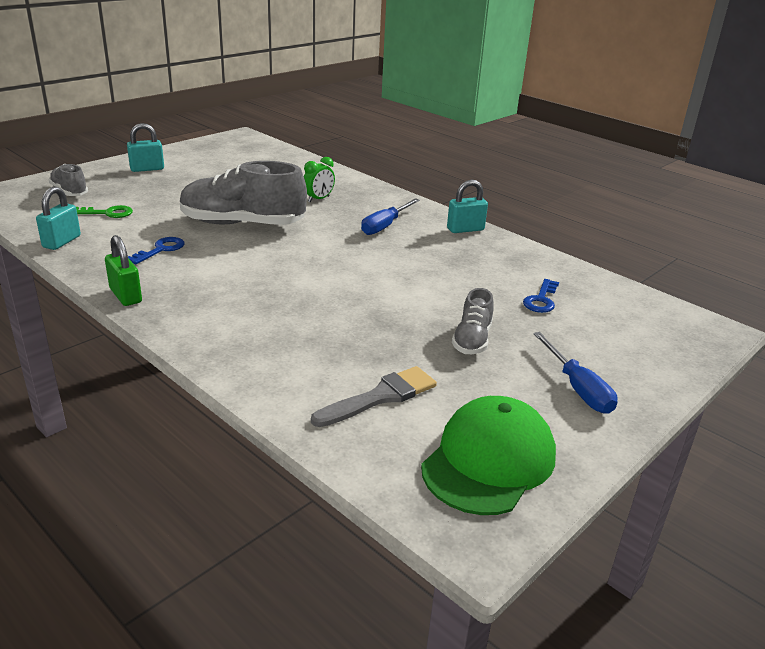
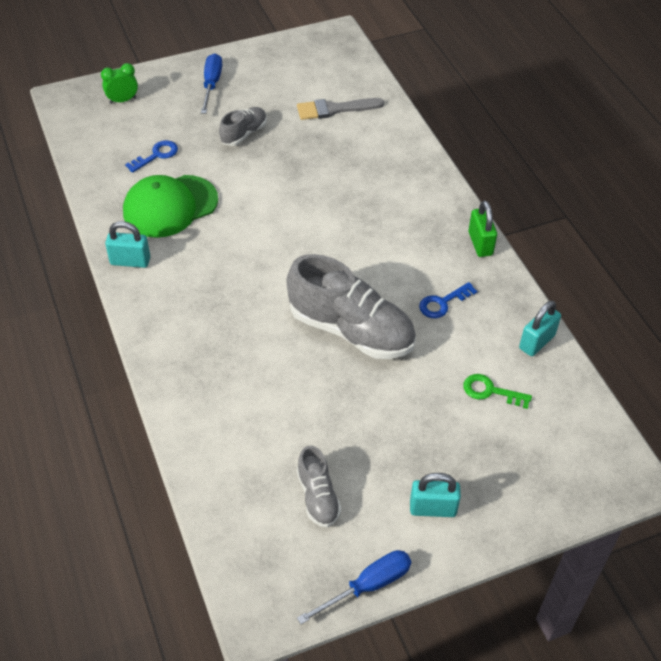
camera: 155 degrees left, 20 degrees up
(69, 192) = (535, 459): grey shoe -> grey shoe (318, 496)
(318, 199) = (244, 362): green clock -> green clock (122, 100)
(385, 226) = (206, 288): blue screwdriver -> blue screwdriver (368, 586)
(489, 460) = (302, 61): green cap -> green cap (170, 206)

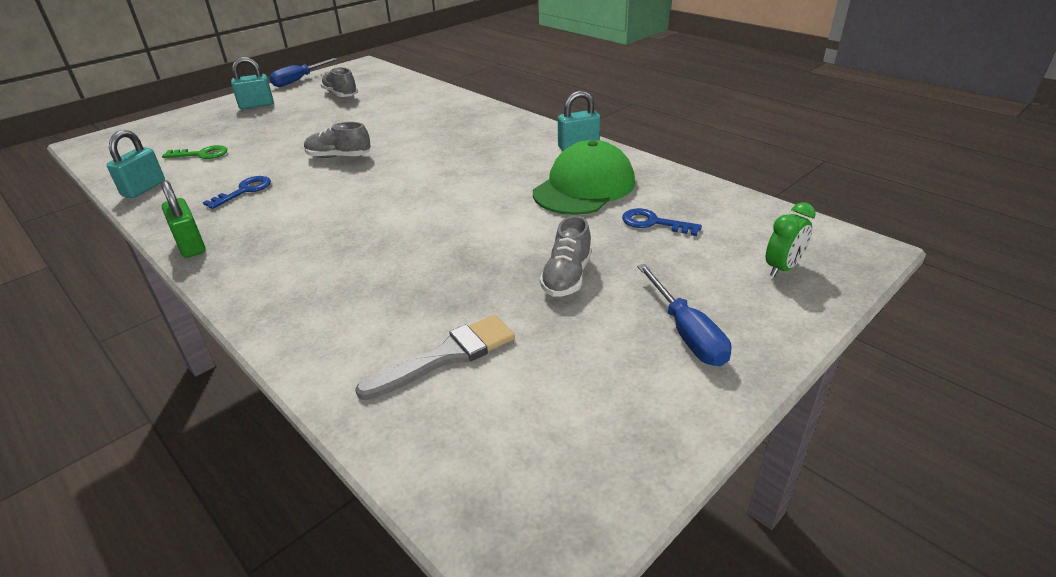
camera: 160 degrees right, 15 degrees down
(156, 155) = (654, 223): blue key -> blue key turned 90 degrees clockwise
(351, 330) = (339, 157): grey shoe -> grey shoe, size x0.51

